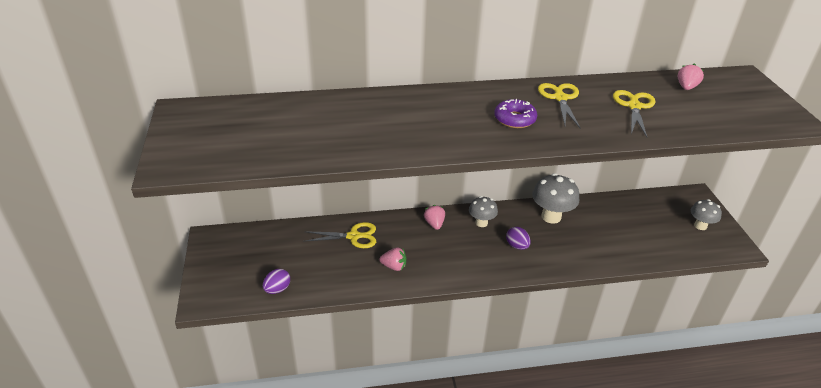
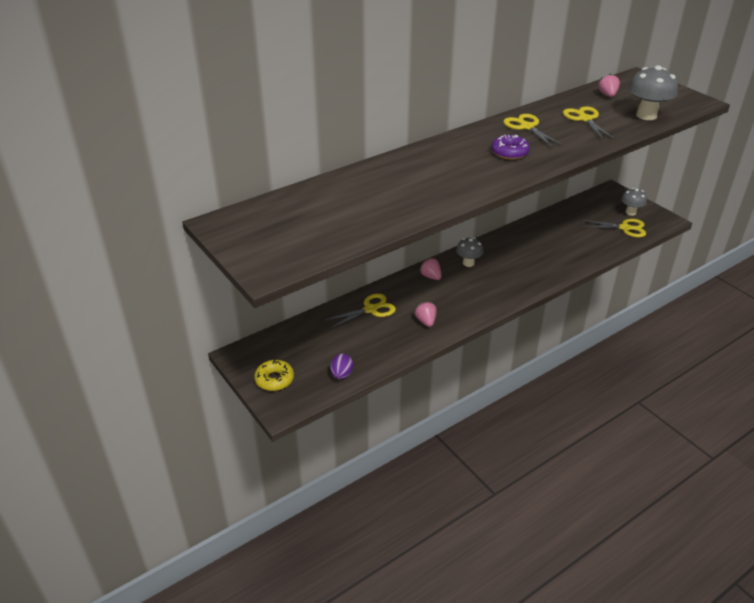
camera: 25 degrees left, 0 degrees up
(220, 271) = (274, 379): none -> yellow donut
(394, 266) = (426, 321): pink strawberry -> pink strawberry turned 90 degrees counterclockwise
(517, 246) = (510, 272): purple egg -> none
(551, 217) = (519, 240): grey mushroom -> grey mushroom (646, 115)
(680, 241) = (625, 228): none -> yellow scissors

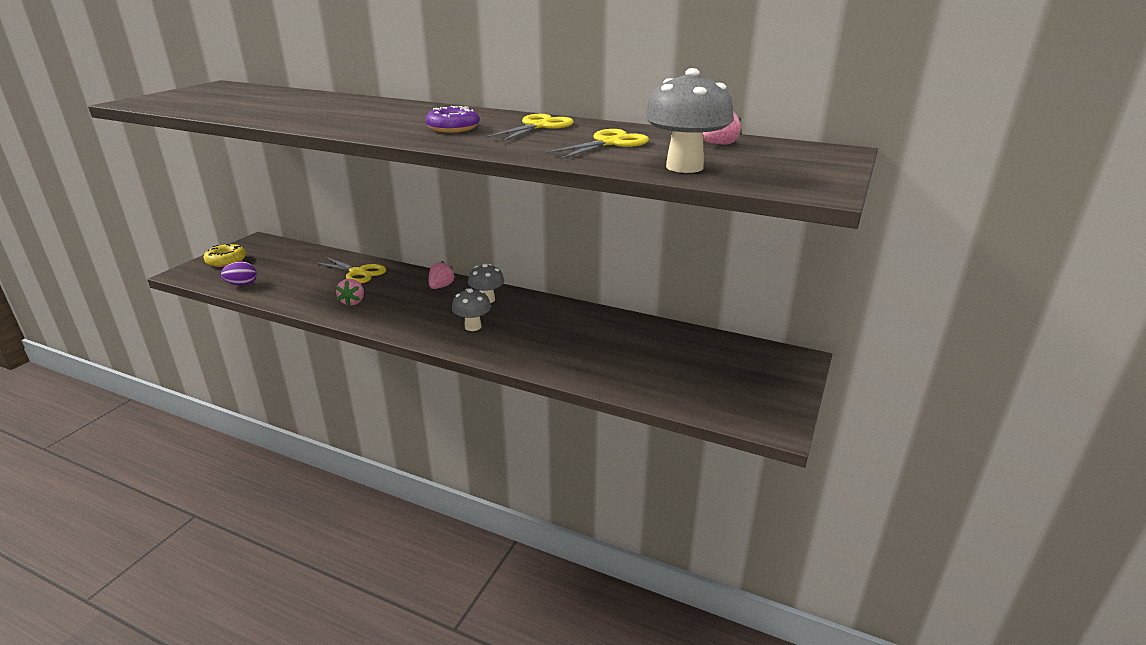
camera: 60 degrees right, 10 degrees down
(426, 321) = (353, 302): pink strawberry -> pink strawberry turned 135 degrees clockwise
(625, 228) = (698, 389): yellow scissors -> none
(630, 212) = (753, 387): grey mushroom -> grey mushroom (473, 327)

